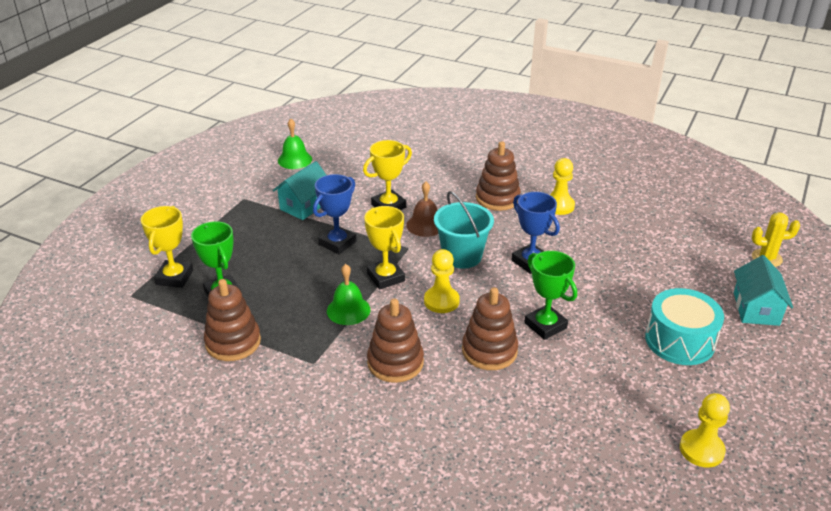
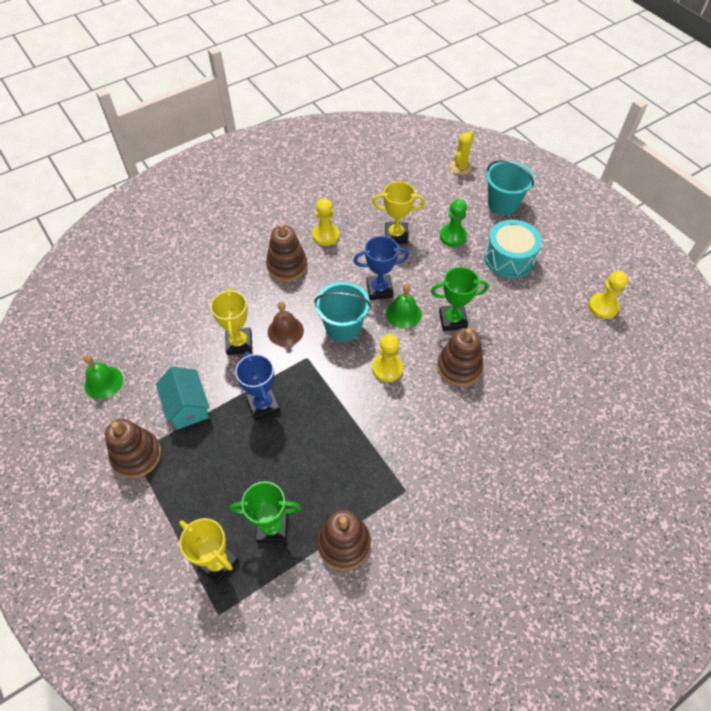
camera: 60 degrees left, 20 degrees up
(348, 310) = (357, 437): green bell -> green bell (403, 314)
(385, 277) = (334, 391): yellow trophy -> yellow trophy (396, 235)
(395, 362) = (437, 433): brown stacking toy -> brown stacking toy (136, 455)
(659, 287) = (453, 236): none -> green pawn
(756, 309) = (503, 204): turquoise house -> turquoise bucket

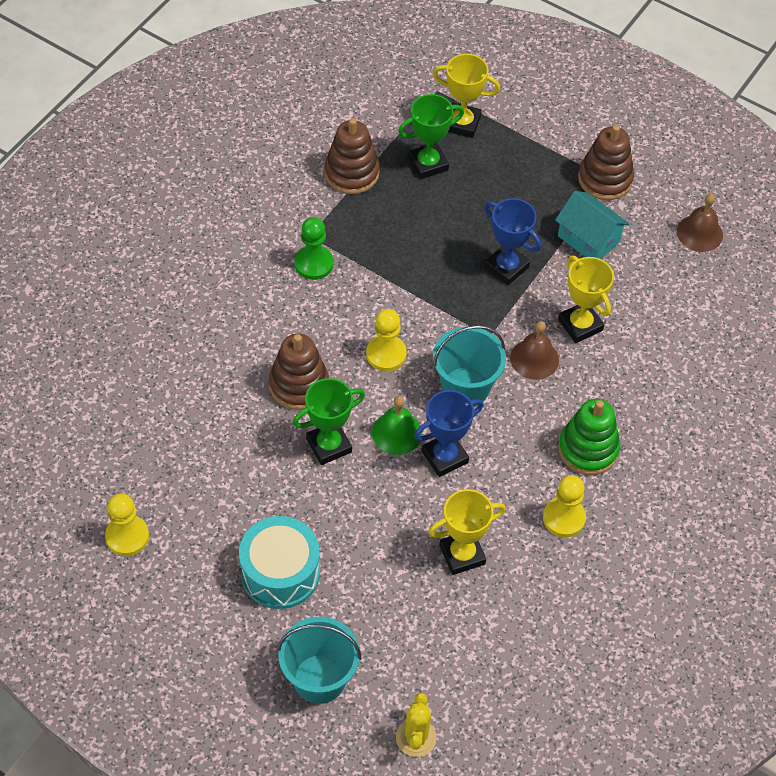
camera: 155 degrees right, 0 degrees up
(103, 382) = (699, 233): green bell -> brown bell
(287, 266) = (588, 449): brown stacking toy -> green stacking toy
(453, 236) = (377, 584): green pawn -> green pawn (313, 264)

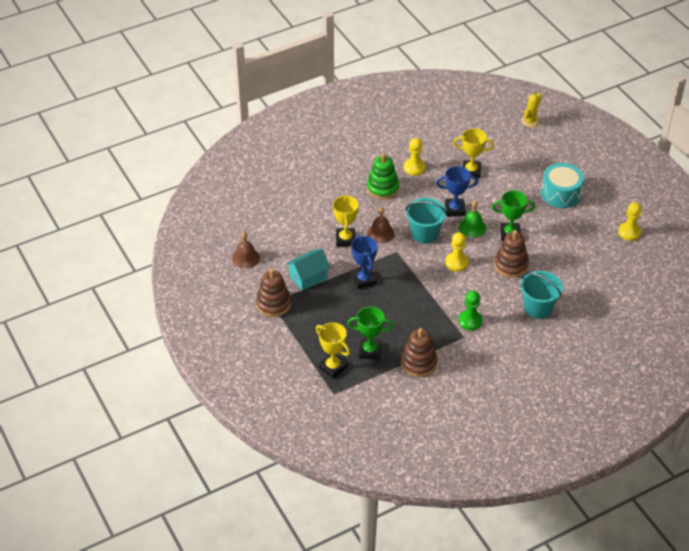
camera: 150 degrees left, 10 degrees down
(319, 679) = (562, 152): turquoise bucket -> turquoise bucket (538, 308)
(588, 239) = (308, 277): turquoise house -> turquoise house turned 75 degrees clockwise

